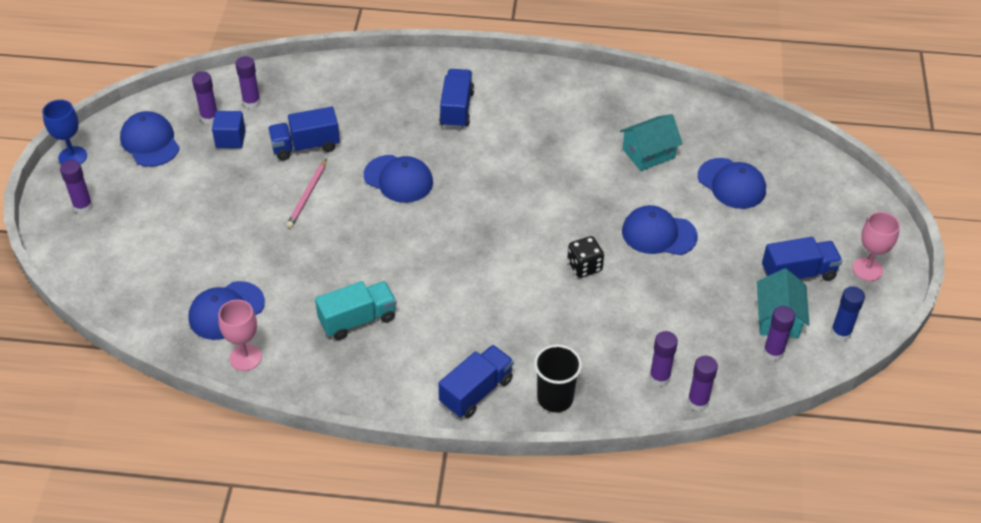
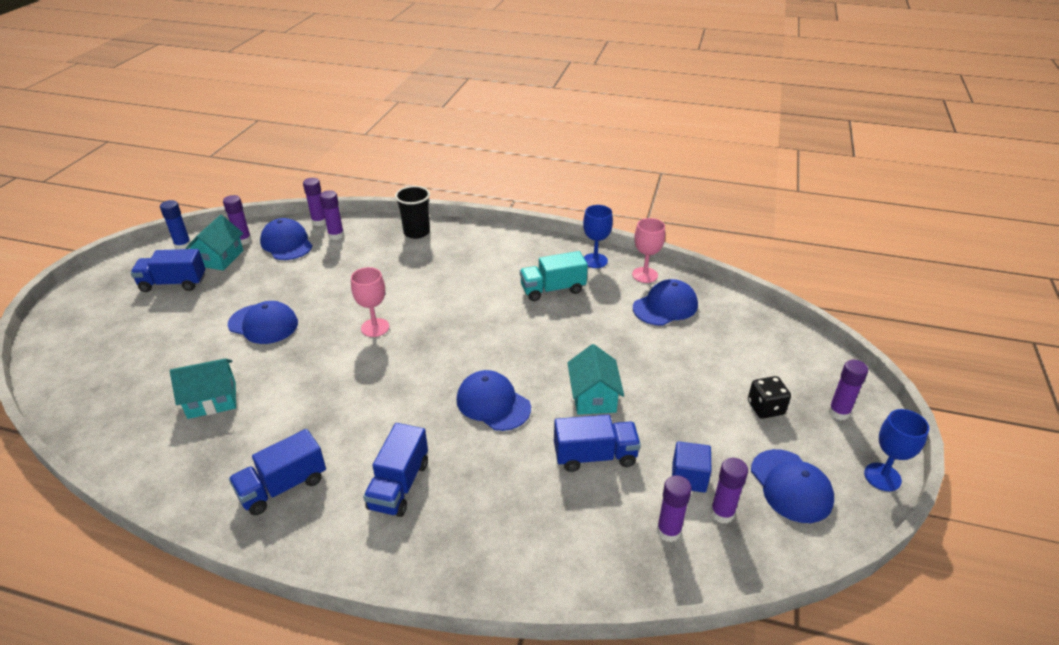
camera: 170 degrees left, 10 degrees down
(307, 195) = (593, 397): pink pencil -> turquoise house
(308, 375) = (595, 261): none -> blue goblet
(476, 391) = (471, 241): blue truck -> blue truck (283, 486)
(584, 266) = (346, 306): black dice -> black dice (765, 408)
(731, 184) = (156, 359): blue cap -> blue cap (286, 243)
(867, 269) = (115, 280): pink goblet -> pink goblet (375, 327)

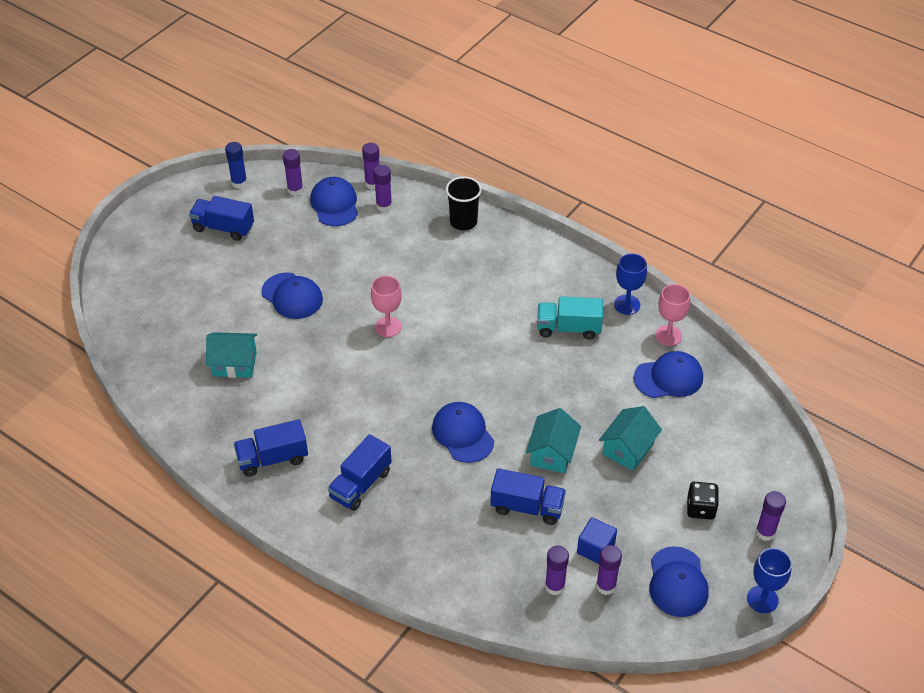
camera: 20 degrees right, 10 degrees up
(220, 258) = (269, 207): turquoise house -> turquoise house (628, 449)

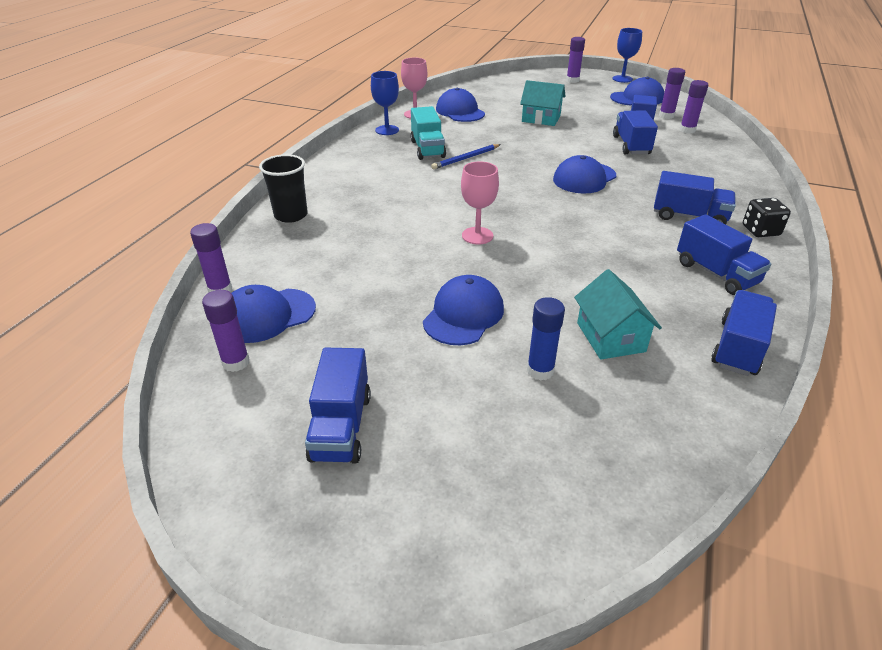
camera: 105 degrees left, 10 degrees down
(191, 427) = (738, 348): none -> blue truck
(239, 183) = (216, 438): blue glue stick -> blue glue stick (540, 371)
(384, 206) = (267, 273): purple glue stick -> none
(536, 353) = (466, 158): none -> blue pencil
(552, 453) = (570, 142): turquoise house -> none
(700, 508) = (572, 96): black dice -> black dice (760, 231)

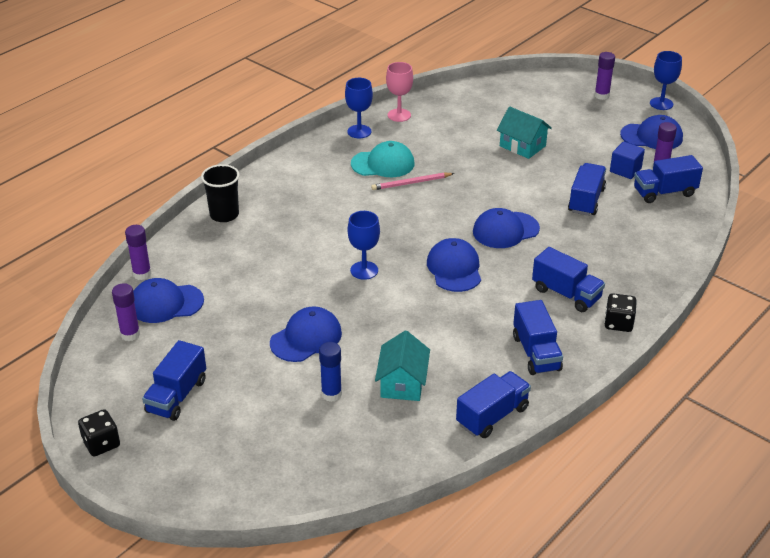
camera: 20 degrees right, 0 degrees up
(259, 533) = (101, 444): none -> black dice
(427, 149) = (383, 164): turquoise truck -> turquoise cap
(460, 111) = (446, 120): blue cap -> blue cap (454, 269)
(466, 158) = (411, 183): blue pencil -> pink pencil
(477, 236) = (364, 270): pink goblet -> blue goblet
(687, 130) = (664, 192): purple glue stick -> blue truck

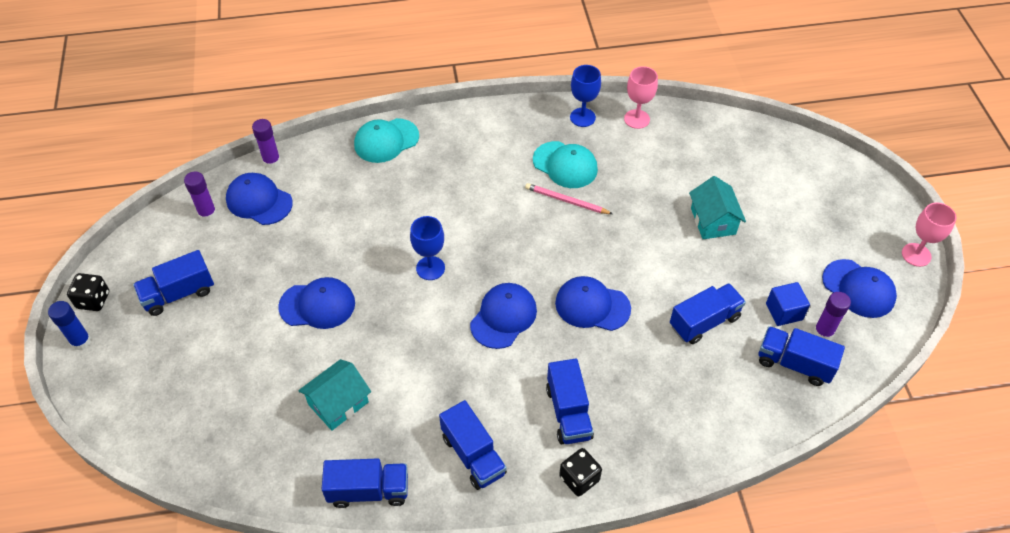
camera: 40 degrees right, 15 degrees up
(224, 215) = (386, 141): black cup -> turquoise cap
(331, 394) = (278, 373): blue glue stick -> blue glue stick (81, 341)
(536, 353) = (473, 455): blue truck -> blue truck turned 60 degrees counterclockwise
(601, 95) = (861, 208): purple glue stick -> none
(661, 104) = (916, 255): blue goblet -> pink goblet

